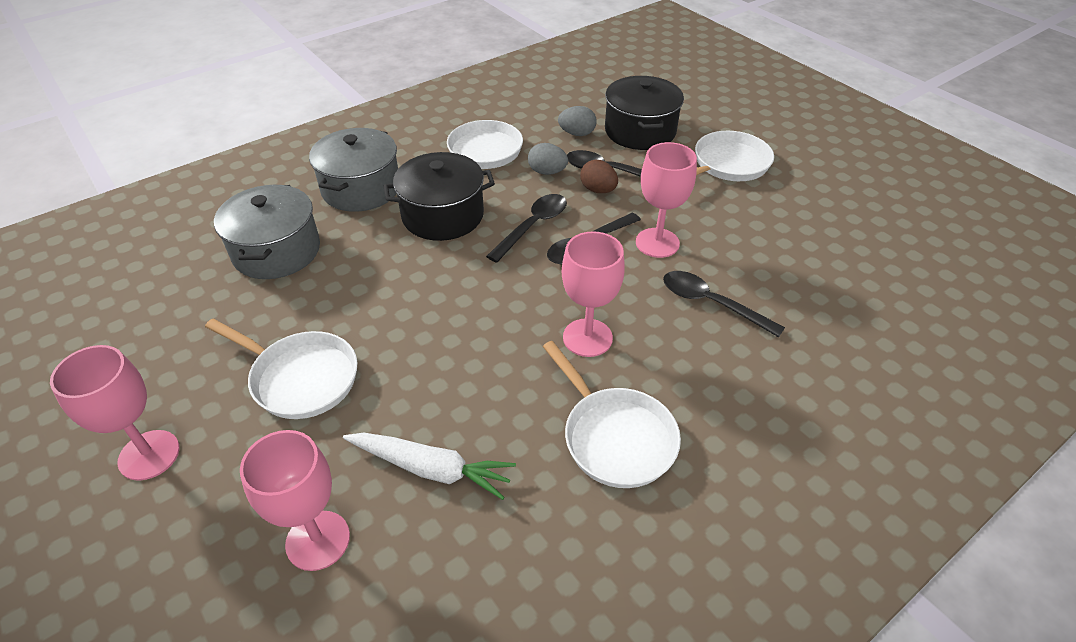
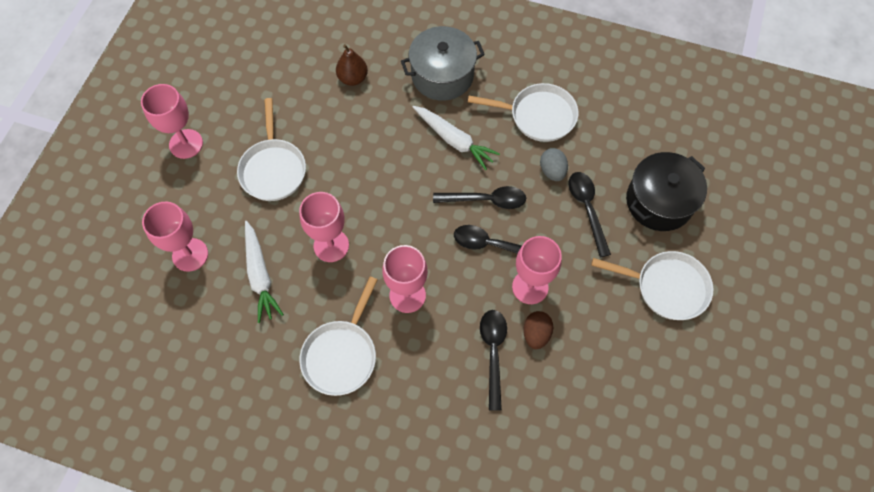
camera: 55 degrees right, 20 degrees up
(276, 251) = (353, 78): grey pot -> brown pear
(443, 215) = (454, 140): black pot -> white carrot
(461, 374) = (331, 245): none -> pink goblet
(577, 133) = (617, 161): grey egg -> none
(598, 190) = (558, 216): brown egg -> brown egg (536, 334)

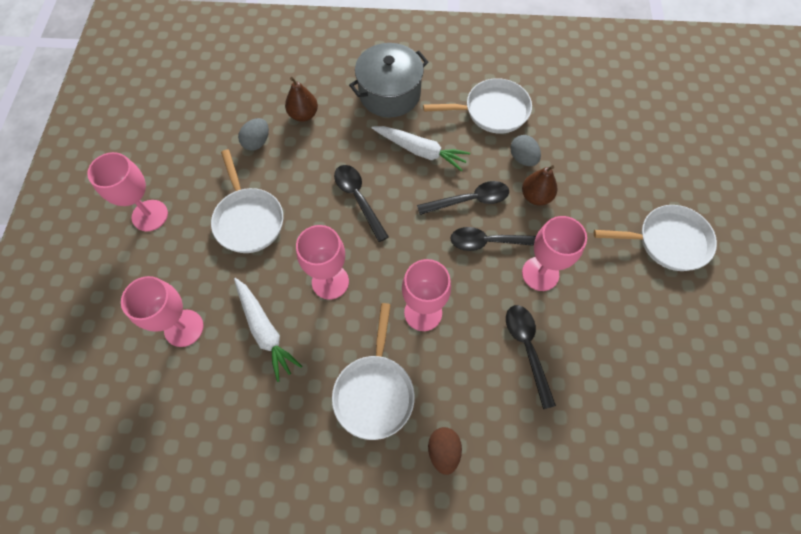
camera: 15 degrees left, 0 degrees up
(301, 96) = (257, 142): none -> grey egg
(536, 334) = (562, 318): brown egg -> brown egg (443, 451)
(552, 212) = (536, 196): none -> brown pear
(587, 209) = (567, 186): black spoon -> black spoon (358, 199)
(659, 201) = (630, 163): black pot -> none

